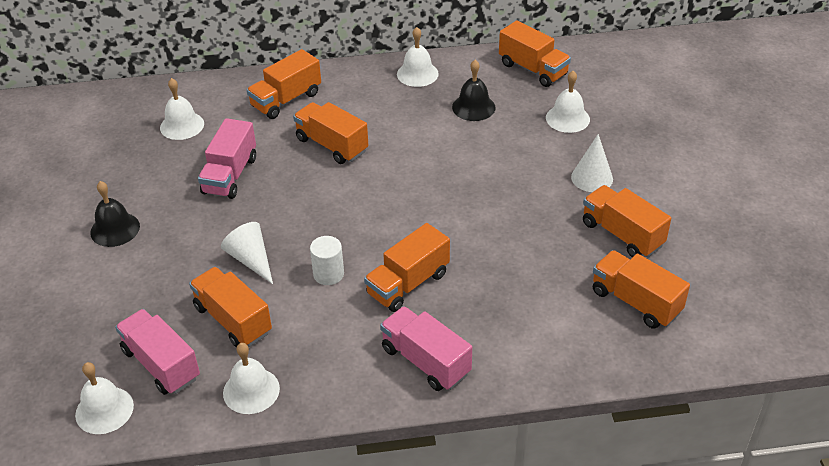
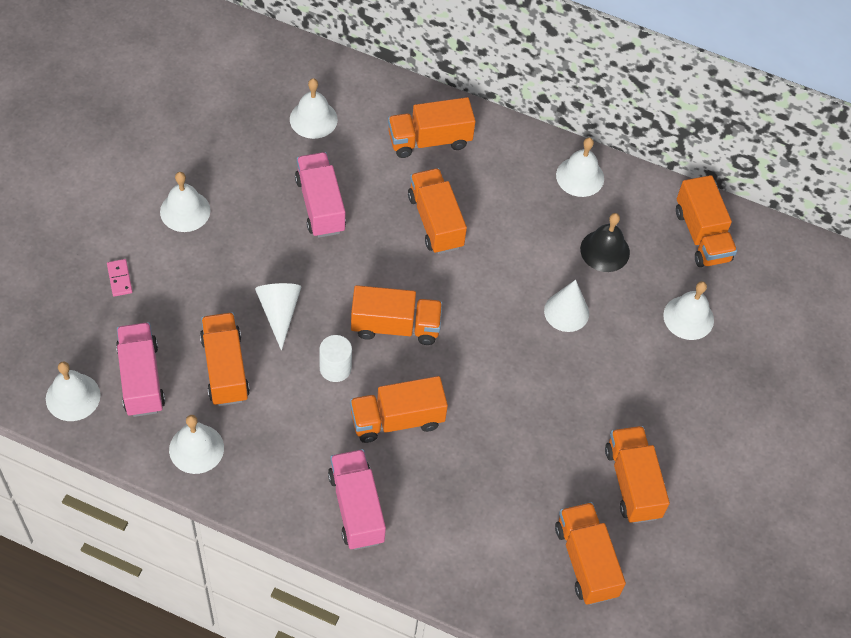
camera: 25 degrees right, 15 degrees up
(88, 302) = (119, 279): none -> pink domino
(115, 229) = (185, 211): black bell -> white bell
(230, 175) = (320, 205): pink truck -> pink truck turned 120 degrees clockwise
(355, 223) = (395, 326): none -> orange truck
(592, 178) = (655, 402): white cone -> white cone (566, 312)

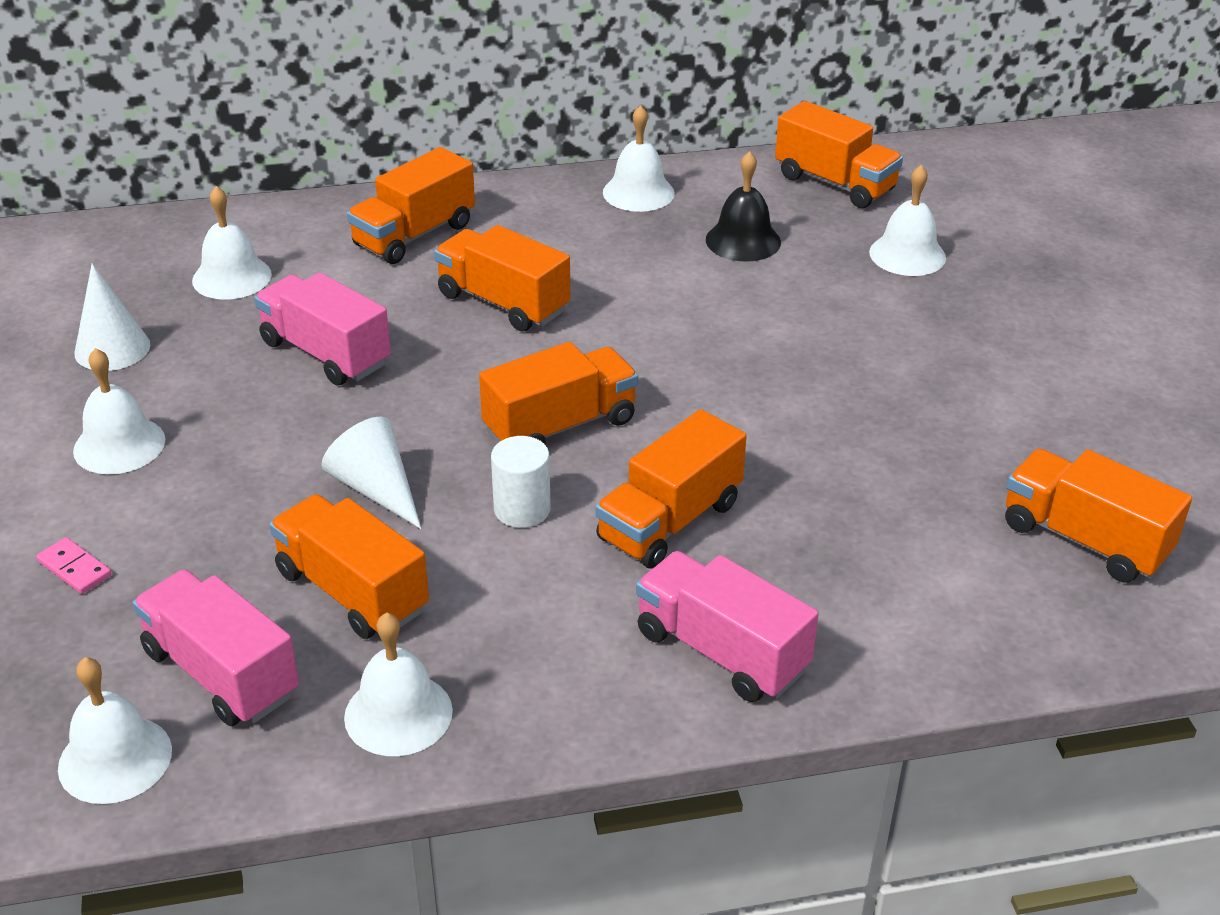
camera: 30 degrees left, 20 degrees down
(566, 312) = (763, 312): white cone -> white cone (112, 348)
(632, 483) = (1037, 431): orange truck -> none

